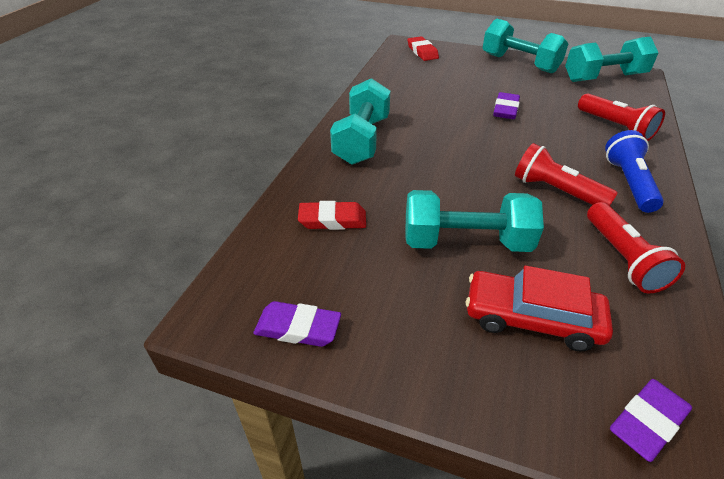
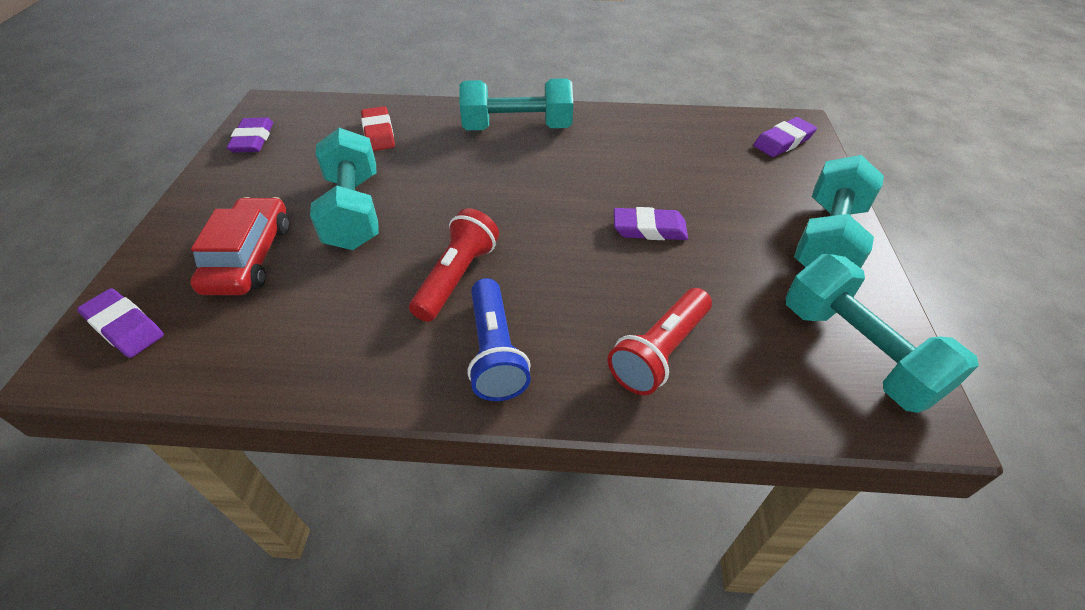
camera: 75 degrees right, 5 degrees up
(422, 52) = (783, 141): red eraser -> purple eraser
(622, 258) = (333, 330): red flashlight -> none
(628, 183) = (495, 352): blue flashlight -> blue flashlight turned 90 degrees clockwise

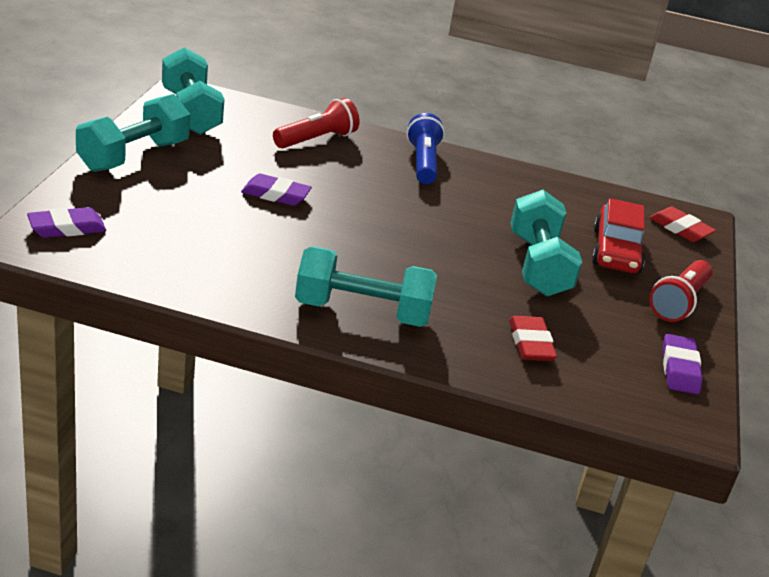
camera: 175 degrees left, 15 degrees down
(125, 327) = (680, 229): purple eraser -> red eraser
(457, 277) = (445, 202): red flashlight -> red flashlight (678, 302)

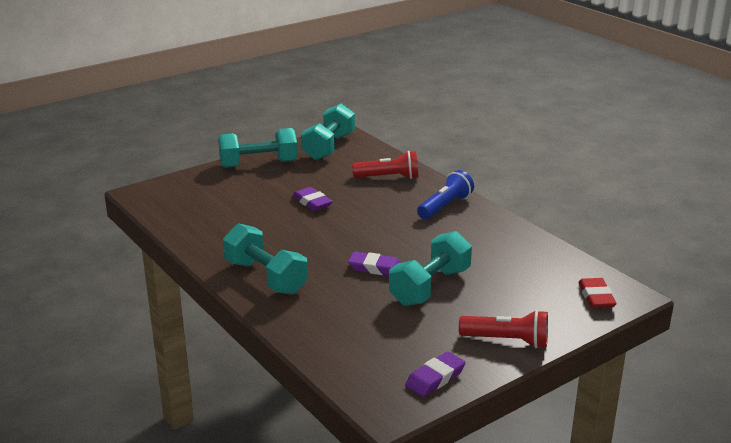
camera: 45 degrees right, 5 degrees down
(67, 228) = (169, 192): purple eraser -> purple eraser (375, 268)
(530, 343) = (347, 327): red eraser -> none
(615, 251) = (510, 295): red car -> none
(678, 302) = (507, 341): red flashlight -> red flashlight turned 150 degrees counterclockwise

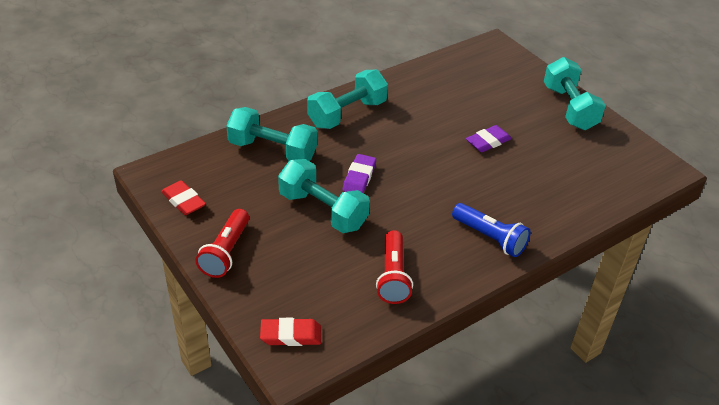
camera: 90 degrees right, 15 degrees up
(329, 147) = (626, 156): turquoise dumbbell -> turquoise dumbbell (272, 151)
(389, 177) = (556, 199): red flashlight -> red flashlight (393, 276)
(435, 378) = (183, 201): purple eraser -> red eraser

